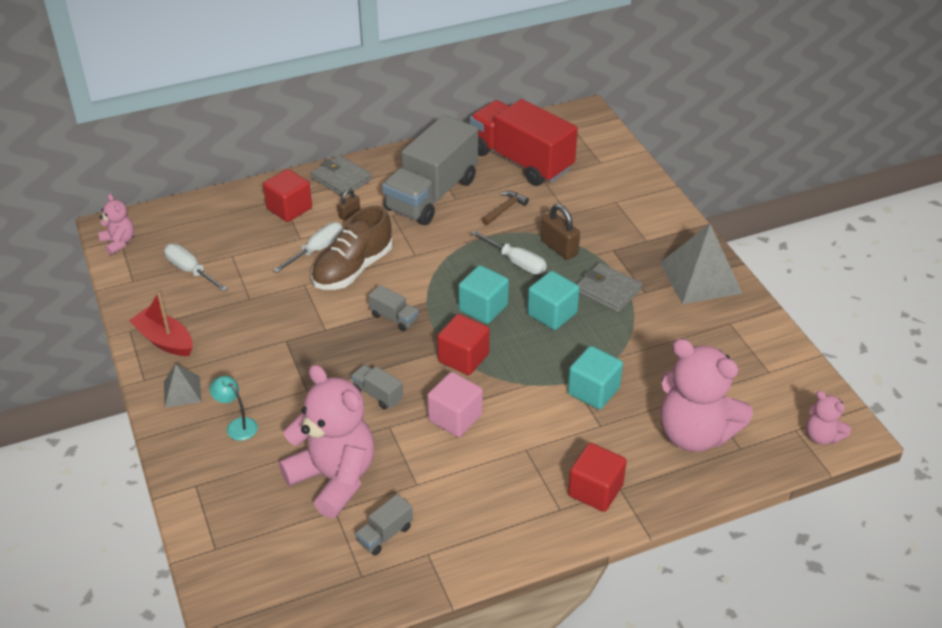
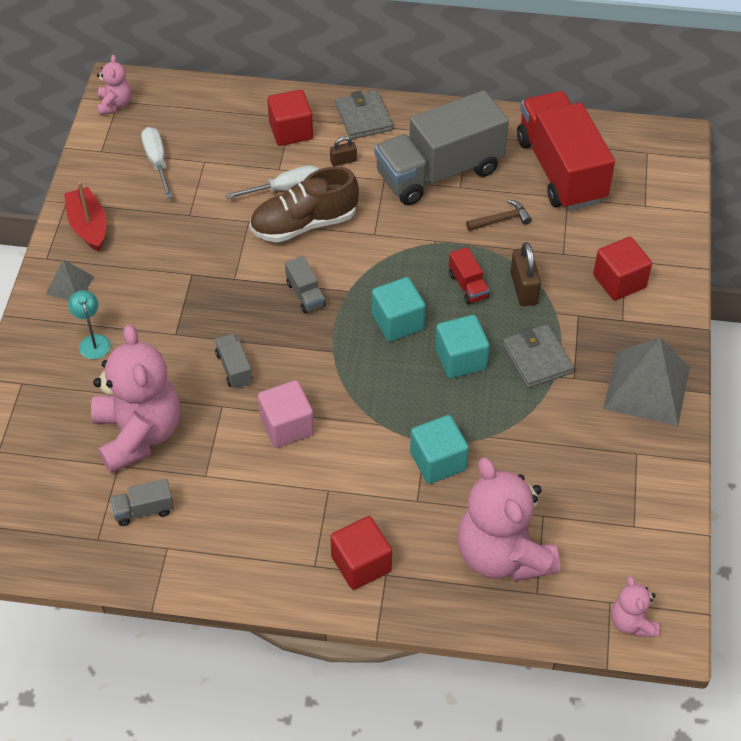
camera: 30 degrees right, 10 degrees up
(463, 358) = (339, 367): red cube -> red cube (619, 281)
(516, 262) = (468, 286): white screwdriver -> red truck

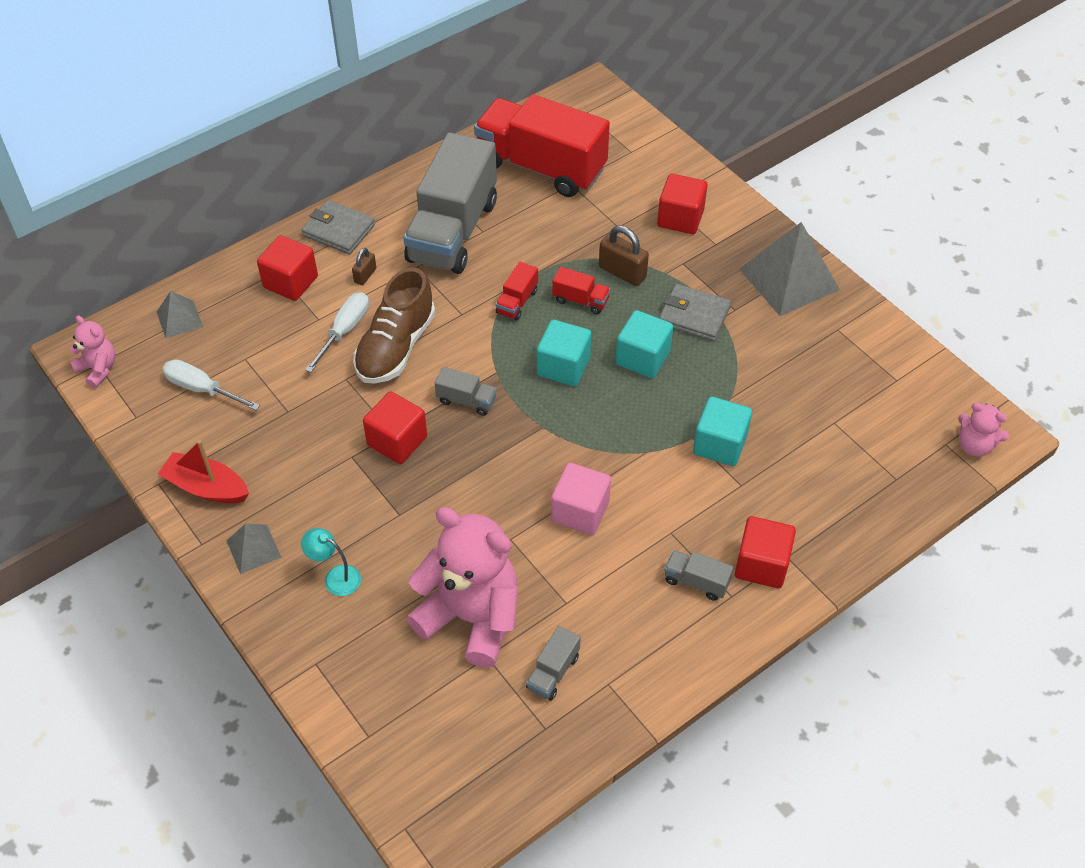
camera: 45 degrees left, 0 degrees up
(196, 107) = (179, 319): none -> grey pyramid
(230, 286) = (397, 441): none -> red cube
(234, 368) = (482, 502): grey truck -> grey truck (696, 582)
(422, 253) = (517, 302): none -> red truck
(501, 220) = (544, 234): brown hammer -> none
(502, 555) = (843, 472): pink teddy bear -> none

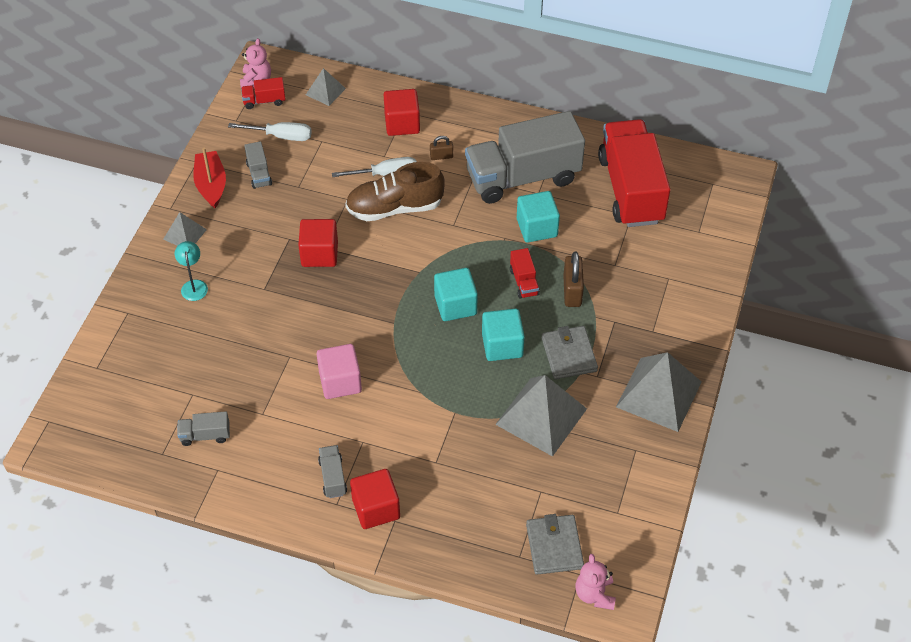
camera: 55 degrees right, 0 degrees up
(202, 389) = (281, 136): white screwdriver -> white screwdriver turned 105 degrees clockwise
(339, 230) = (468, 119): grey wallet -> grey wallet (554, 546)
(466, 401) = (381, 270): grey truck -> grey truck (259, 174)
(471, 617) = (215, 370): pink teddy bear -> none
(517, 302) = (490, 248): red truck -> red truck (264, 101)
(680, 218) = (658, 296): red cube -> none
(719, 444) = (461, 431): turquoise cube -> turquoise cube (537, 228)
(749, 374) = (541, 416): none -> grey pyramid

